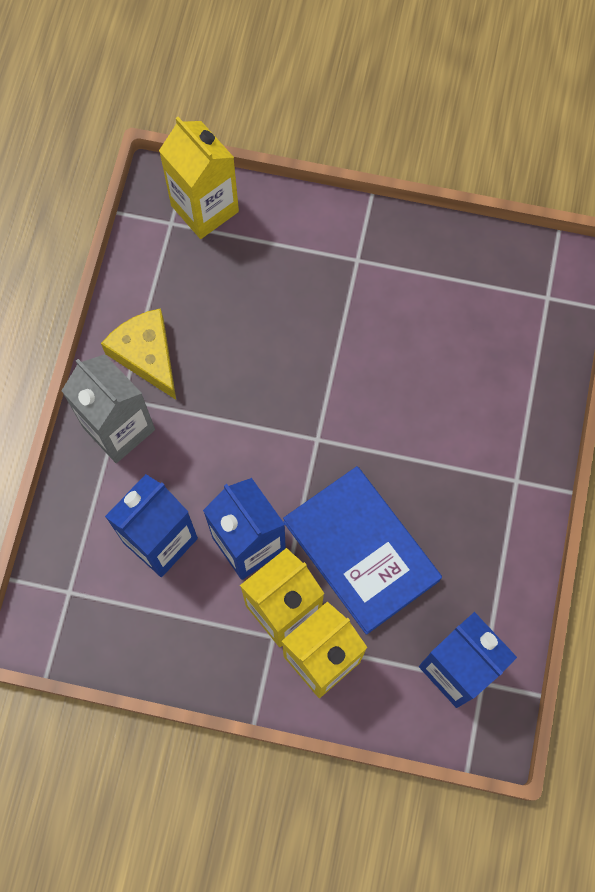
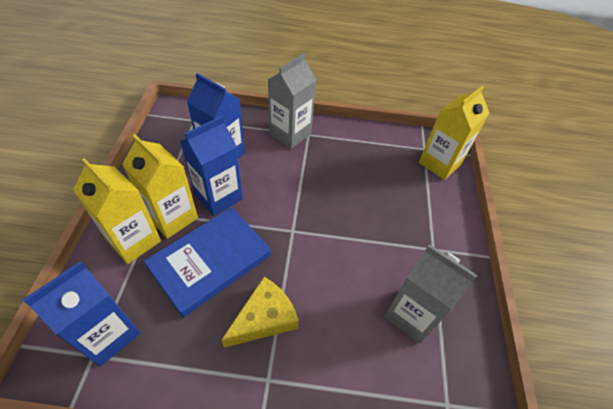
camera: 80 degrees right, 20 degrees down
(146, 355) = (337, 143): yellow cheese -> yellow cheese (264, 318)
(447, 309) = (412, 314): none -> grey carton

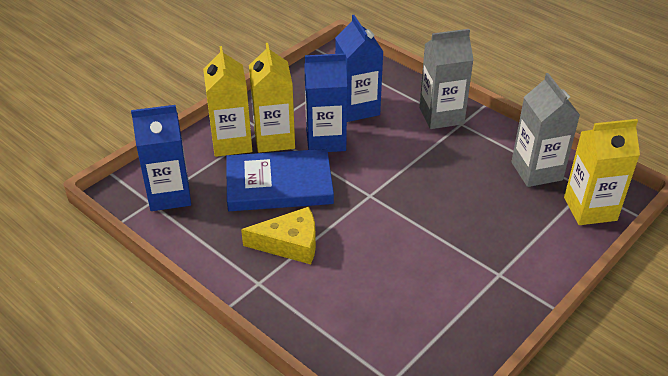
camera: 40 degrees right, 10 degrees down
(412, 314) = (423, 309): grey carton -> grey carton (536, 171)

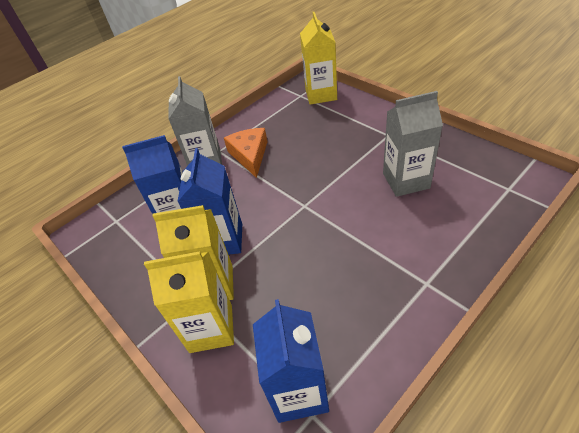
camera: 80 degrees left, 5 degrees up
(279, 184) = (286, 275): blue book -> none
(290, 244) = (371, 261): yellow cheese -> none
(453, 149) = (250, 155): none -> orange cheese
(536, 171) = (281, 115): grey carton -> grey carton (406, 180)

